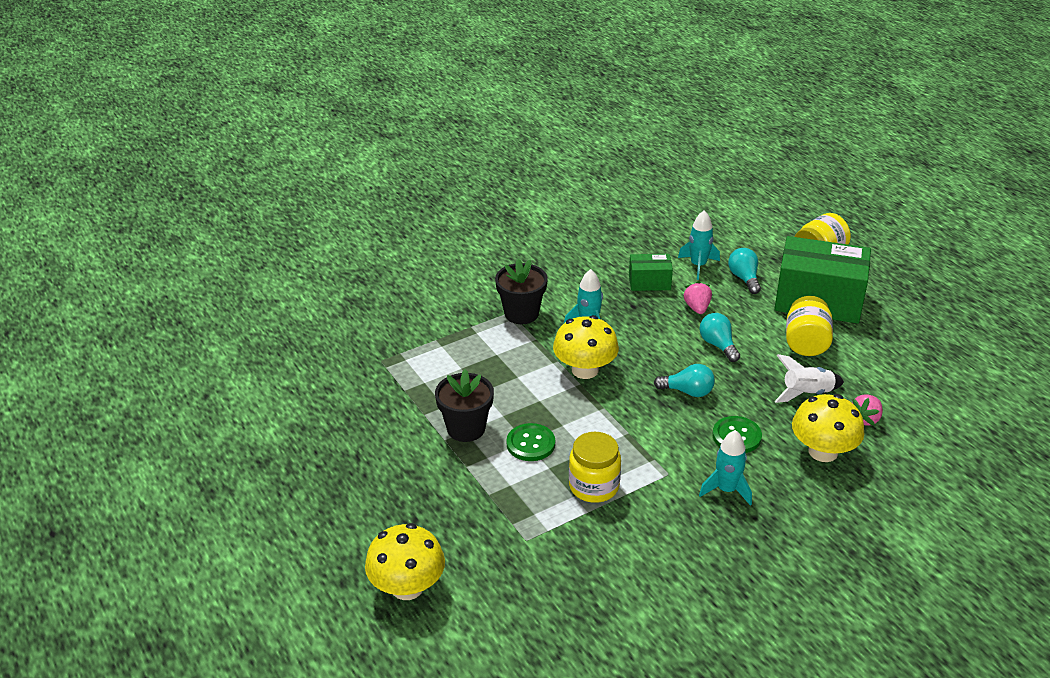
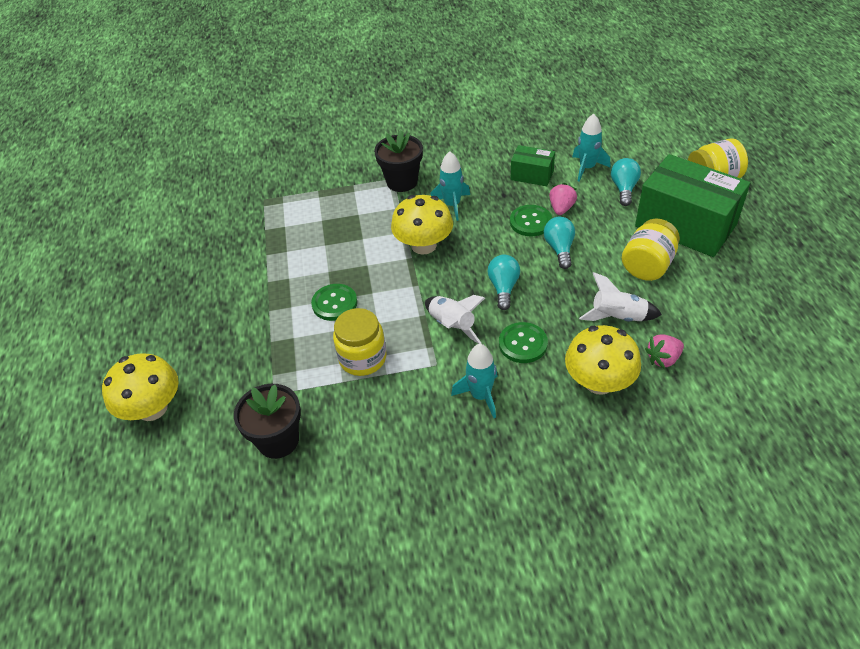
camera: 25 degrees right, 10 degrees up
(466, 428) = (291, 276): black flower pot -> black flower pot (278, 440)
(661, 436) = (452, 326): none -> white rocket
(675, 326) = (530, 222): none -> green button
(688, 391) = (503, 288): turquoise light bulb -> turquoise light bulb turned 120 degrees counterclockwise

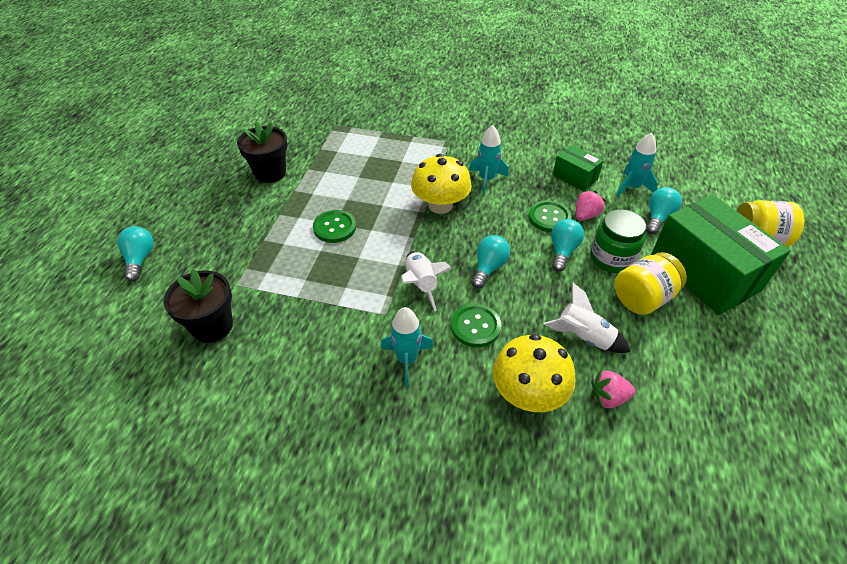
camera: 20 degrees right, 0 degrees up
(152, 408) = (140, 259): yellow mushroom -> turquoise light bulb
(363, 358) = (327, 283): yellow jar -> none
(402, 182) = (455, 146): black flower pot -> black flower pot (270, 173)
(604, 240) = (611, 258): none -> green jar

